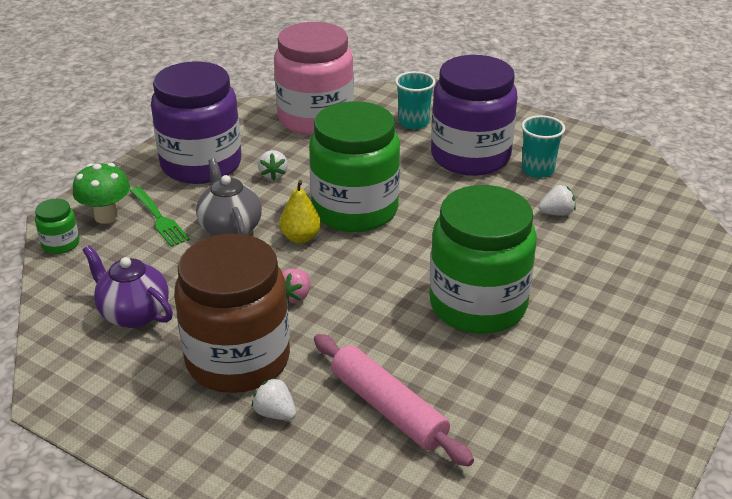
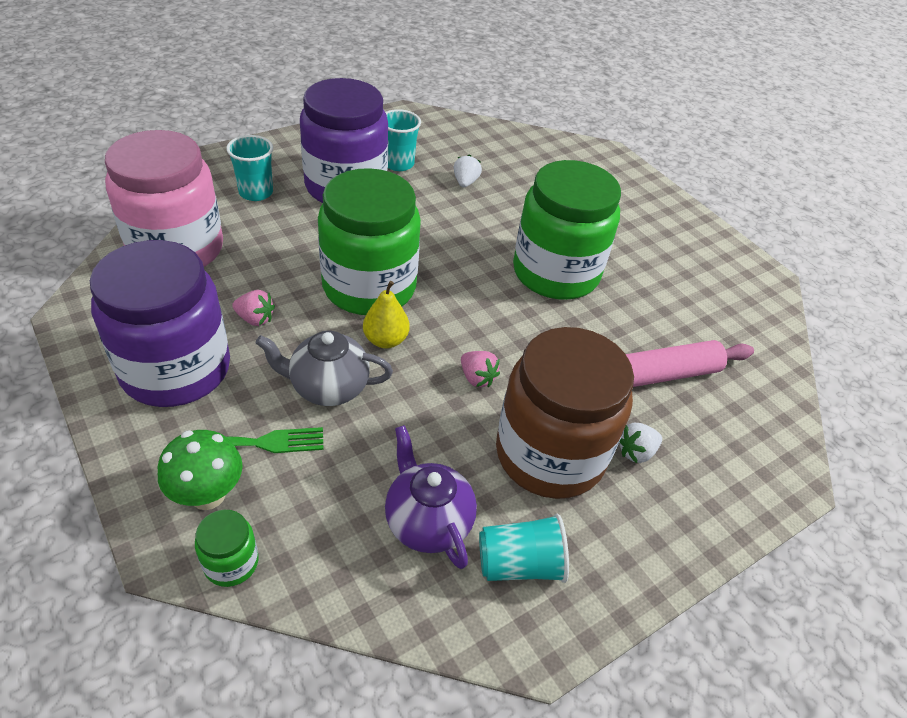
camera: 70 degrees left, 10 degrees up
(118, 371) = (519, 564): none -> turquoise cup
(133, 313) = (427, 521): purple teapot -> purple teapot turned 90 degrees clockwise
(273, 175) = (255, 319): white strawberry -> pink strawberry

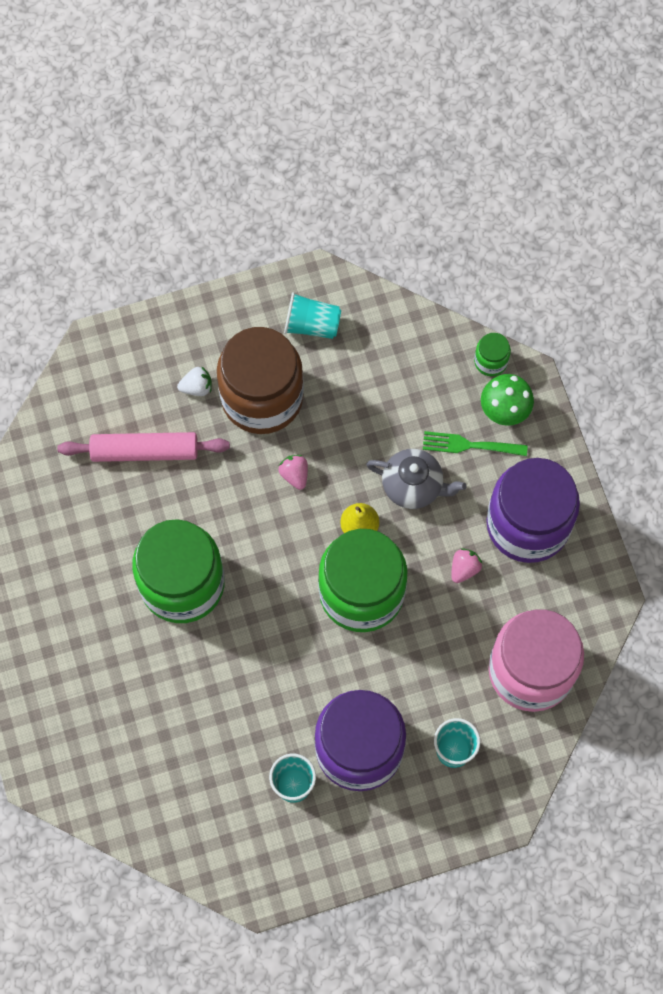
camera: 160 degrees left, 25 degrees up
(255, 319) = (464, 568): pink strawberry -> pink strawberry turned 90 degrees clockwise
(427, 521) = (363, 364): purple teapot -> none
(465, 182) = (227, 740): white strawberry -> none

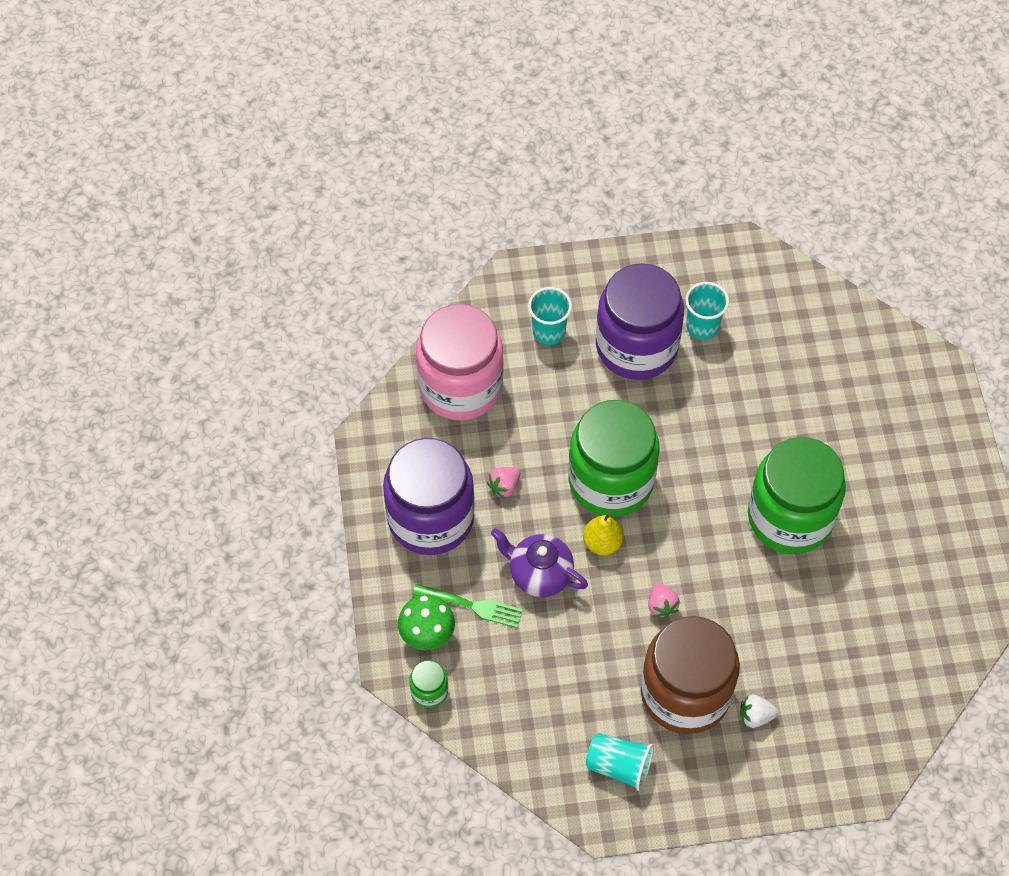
camera: 170 degrees left, 10 degrees down
(145, 451) = (818, 656): pink rolling pin -> none
(413, 486) = (539, 574): grey teapot -> purple teapot

